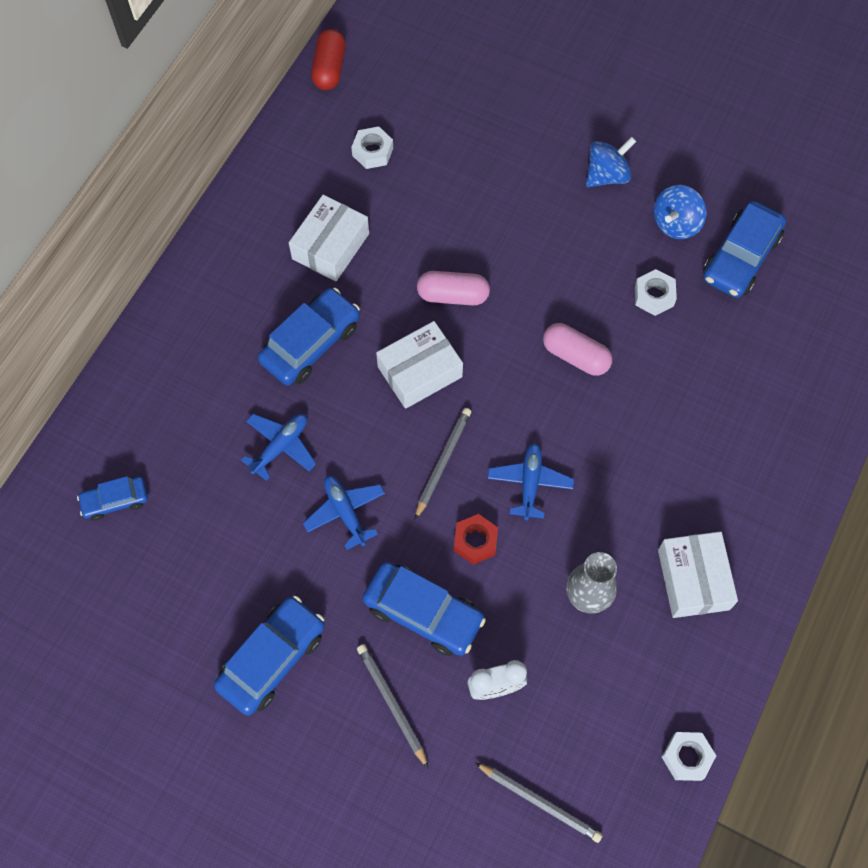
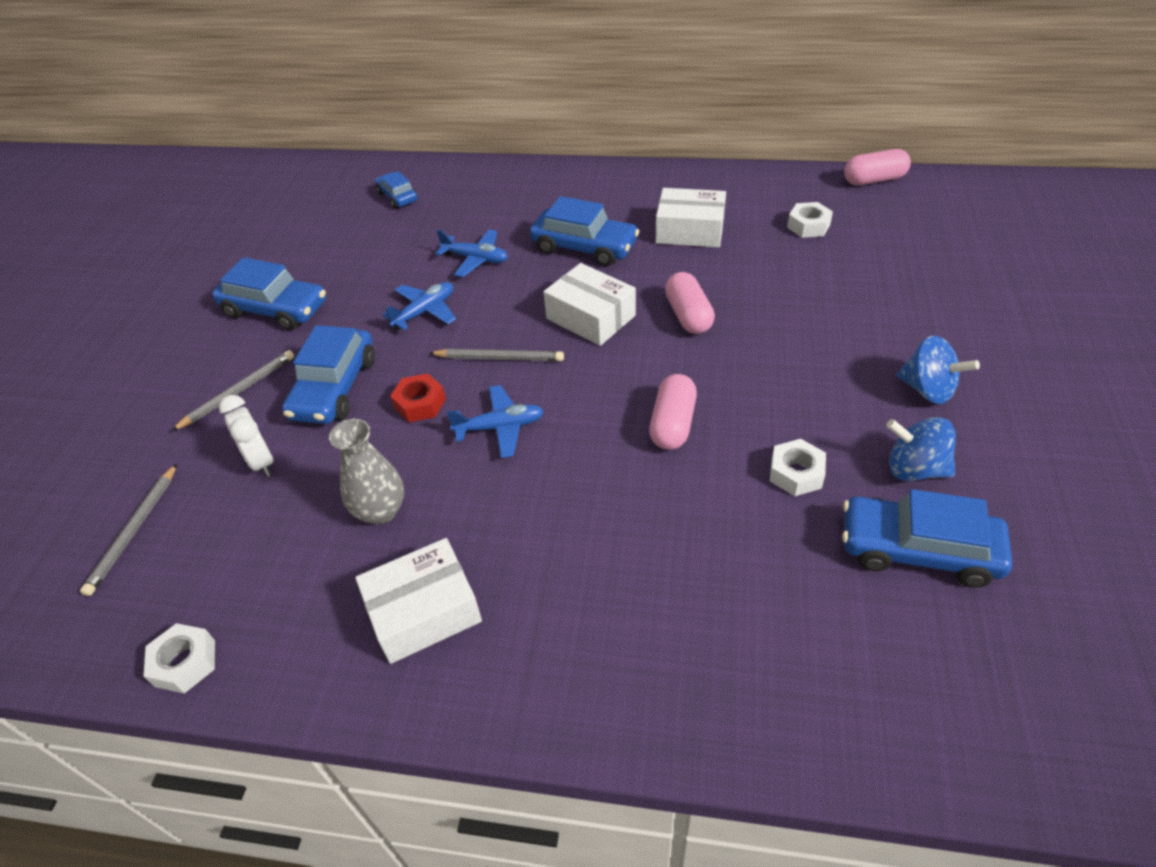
camera: 75 degrees right, 20 degrees down
(329, 69) = (874, 180): red capsule -> pink capsule

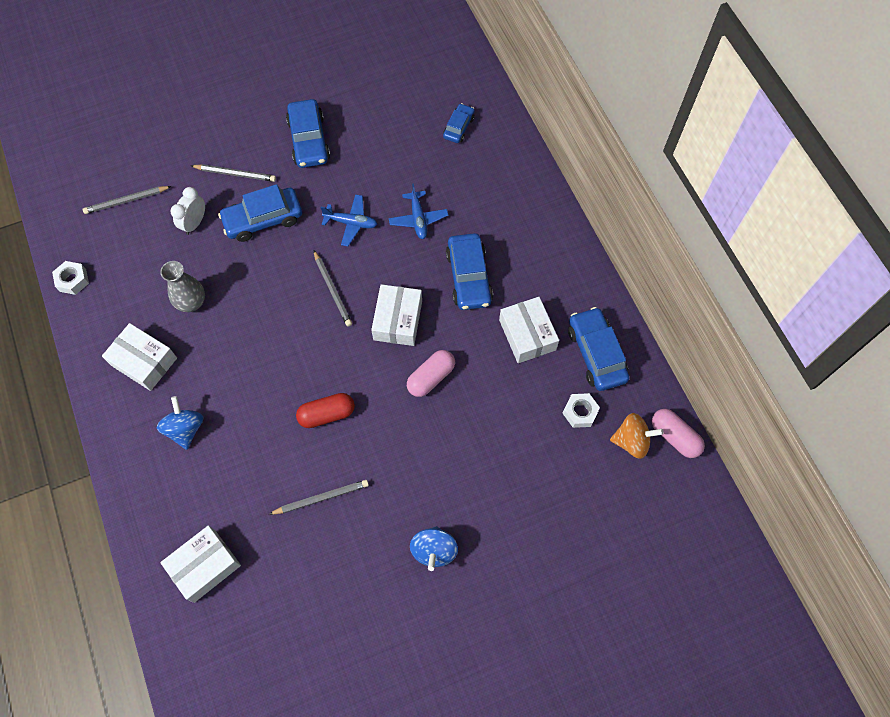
camera: 55 degrees right, 20 degrees up
(420, 404) = (274, 271): red nut -> none
(500, 427) = (277, 324): blue plane -> none
(672, 424) = (327, 414): pink capsule -> red capsule
(796, 473) = (321, 498): white nut -> grey pencil
(840, 660) = (205, 566): none -> white box
(863, 205) = (631, 441): none -> orange spinning top
(914, 469) = (357, 562): blue spinning top -> blue spinning top (185, 429)
(918, 550) = (295, 583): blue car -> blue car (596, 354)

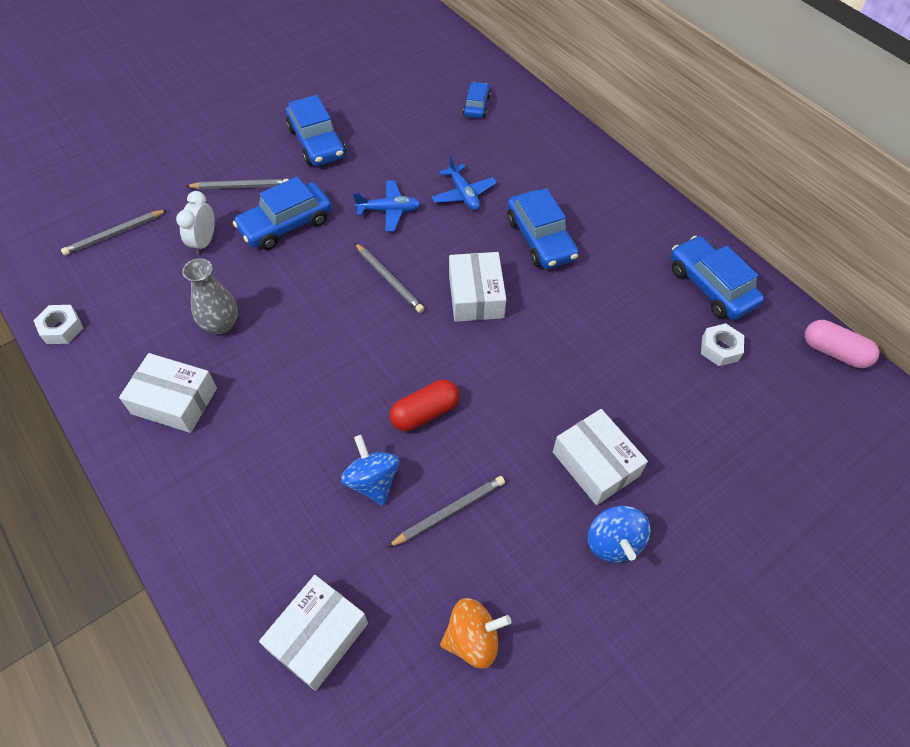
camera: 15 degrees left, 10 degrees down
(185, 429) = (248, 468): blue spinning top -> blue spinning top (372, 481)
(431, 377) = (536, 347): pink capsule -> none
(527, 335) = (627, 282): white box -> white box (595, 464)
(631, 441) = (790, 366): orange spinning top -> orange spinning top (473, 639)

